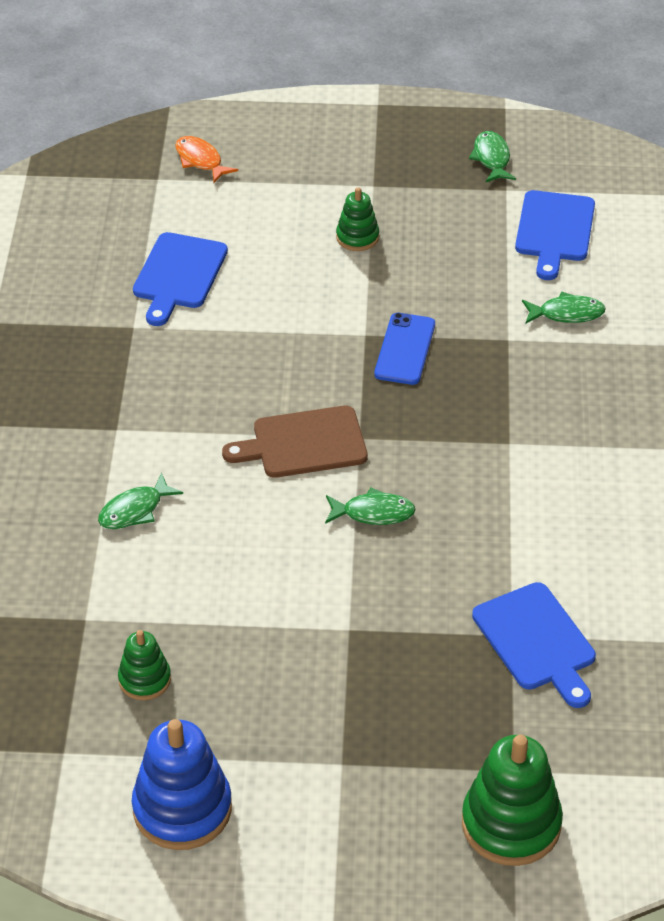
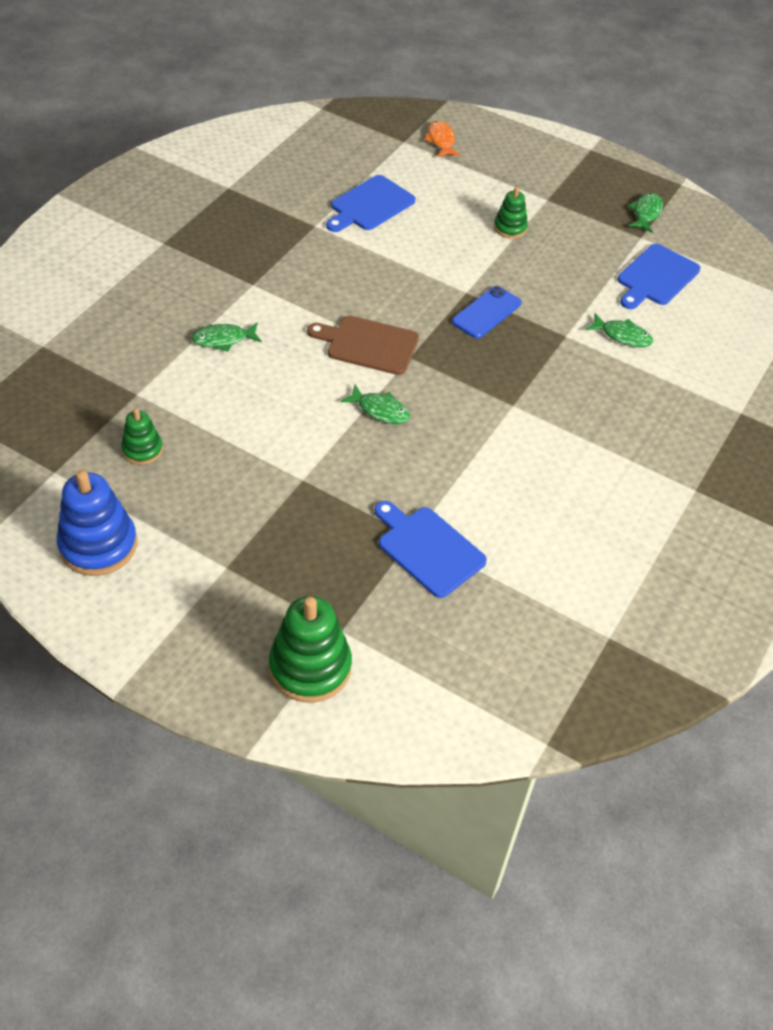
camera: 25 degrees right, 5 degrees up
(537, 641) = (428, 549): blue cutting board -> blue cutting board turned 135 degrees clockwise

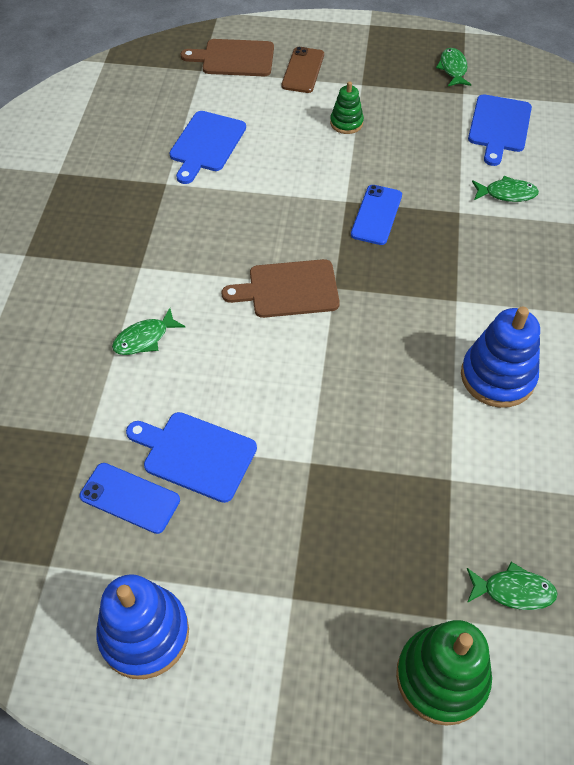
camera: 20 degrees left, 5 degrees up
(142, 450) = (130, 498): green stacking toy -> blue phone
(380, 410) = (340, 355): green fish -> green fish (513, 591)
(428, 549) = (472, 487): blue cutting board -> blue cutting board (195, 455)
(441, 140) = (234, 58): orange fish -> brown cutting board
(499, 170) = (303, 70): none -> brown phone
(508, 476) = (497, 376): none -> blue stacking toy

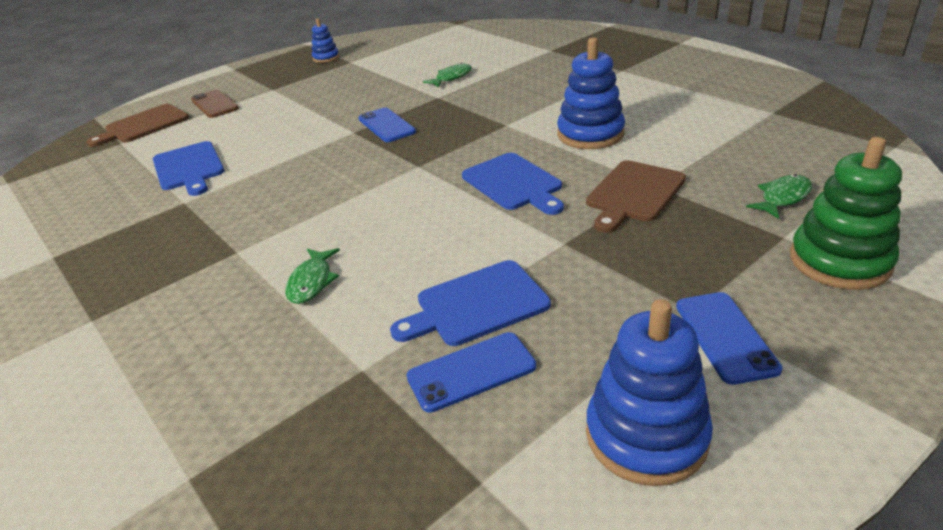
camera: 45 degrees left, 20 degrees down
(277, 634) = (725, 337): none -> blue phone
(288, 289) = (387, 186): brown cutting board -> brown cutting board (633, 194)
(346, 123) = (291, 106): green stacking toy -> none
(453, 69) = (326, 58): green fish -> blue stacking toy
(499, 127) = (397, 61): blue cutting board -> blue cutting board (514, 183)

